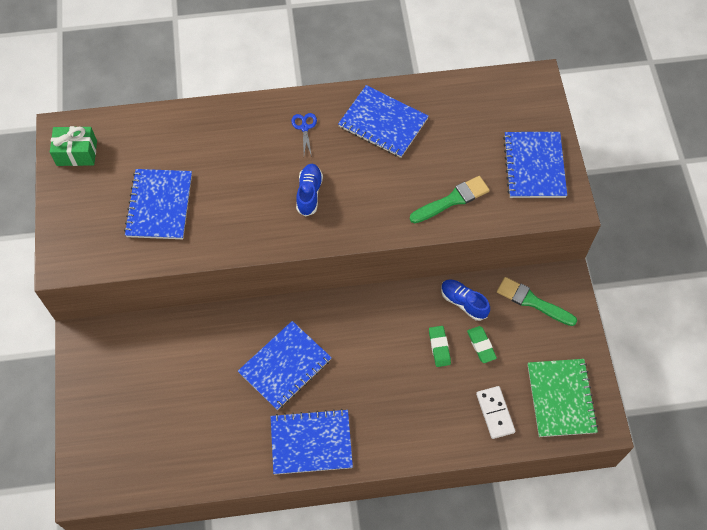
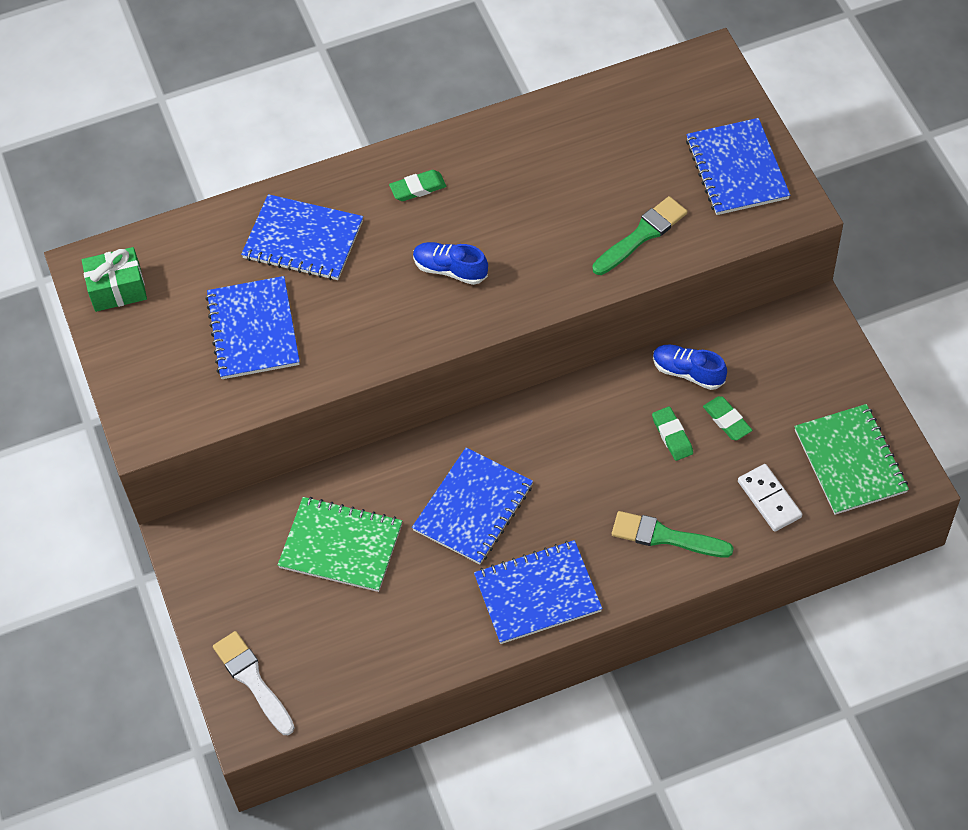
camera: 10 degrees left, 5 degrees down
(96, 456) = (253, 680): none -> white brush
(186, 371) = (341, 546): none -> green notebook
(304, 128) = (418, 188): blue scissors -> green eraser
(309, 193) = (450, 269): blue shoe -> blue shoe turned 60 degrees counterclockwise
(383, 123) = (521, 159): blue notebook -> blue notebook (303, 240)
(533, 302) = (779, 350): green brush -> green brush (666, 537)

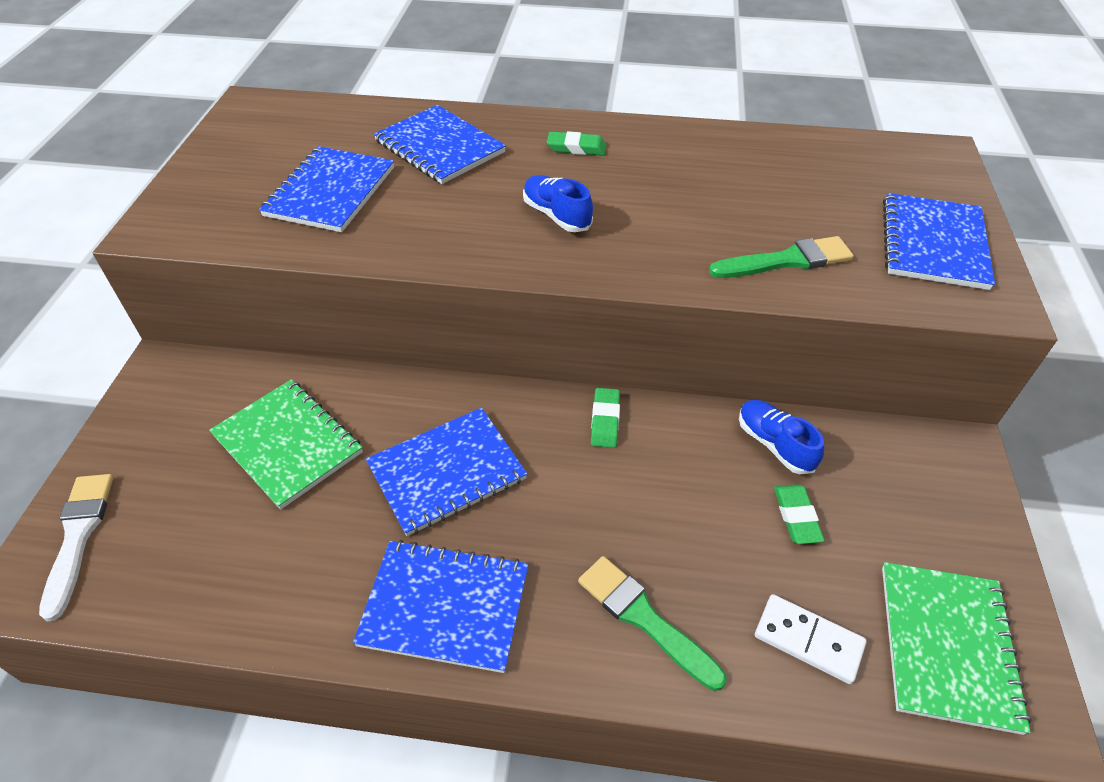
camera: 25 degrees right, 10 degrees down
(117, 289) = (254, 125): green gift -> none
(672, 436) = (719, 502): green eraser -> green eraser (605, 420)
(769, 499) = (808, 640): white domino -> white domino turned 60 degrees counterclockwise

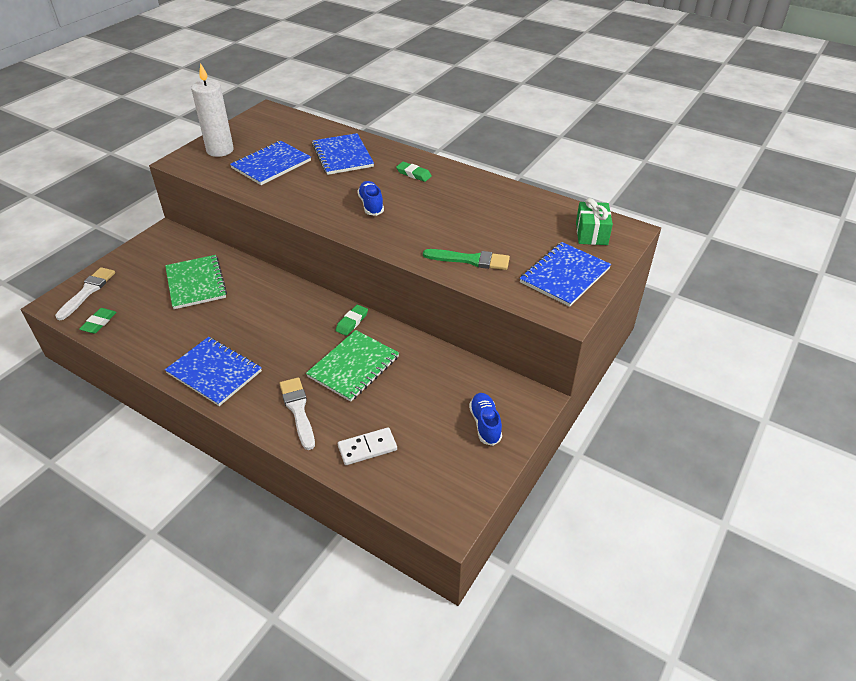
camera: 25 degrees right, 5 degrees down
(216, 190) = (220, 150): none -> white candle
(447, 472) = (257, 319): blue notebook -> none
(645, 619) = (298, 410): green brush -> white brush
(774, 444) = (430, 362): blue shoe -> blue shoe (485, 424)
(796, 516) = (411, 397): green eraser -> green eraser (99, 323)
(808, 640) = (367, 448): white domino -> white domino turned 75 degrees counterclockwise
(902, 170) = (591, 233): none -> green gift
(947, 646) = (435, 477): green notebook -> green notebook (353, 367)

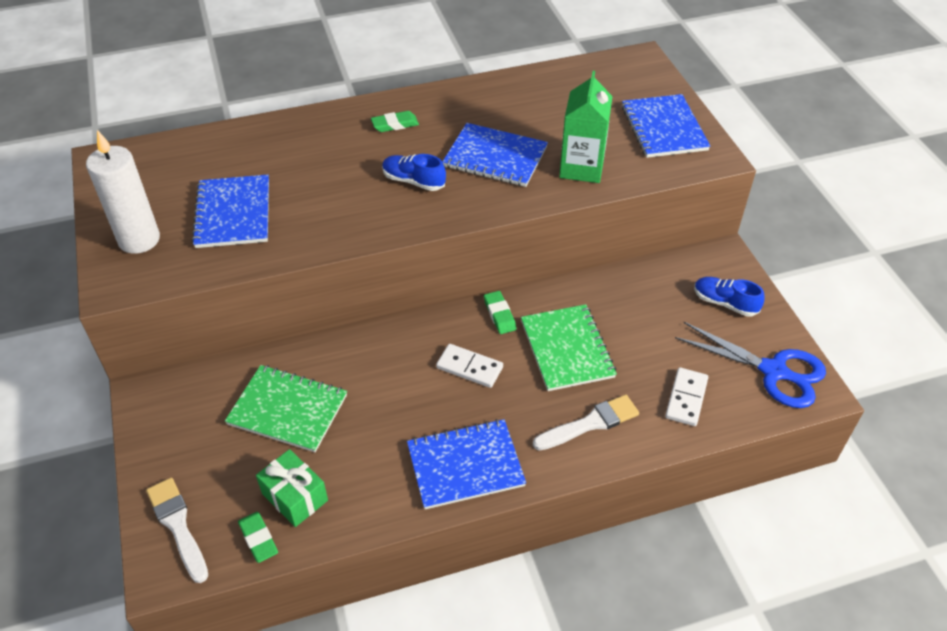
camera: 50 degrees left, 5 degrees up
(294, 333) = (469, 367): none -> white domino
(298, 410) = (590, 423): white brush -> white brush turned 135 degrees clockwise
(342, 156) = (291, 153): blue notebook -> blue notebook (495, 157)
(444, 485) = (773, 371): none -> blue scissors
(470, 260) = (581, 168): green brush -> green carton
(591, 233) = (622, 79): green gift -> green gift (295, 497)

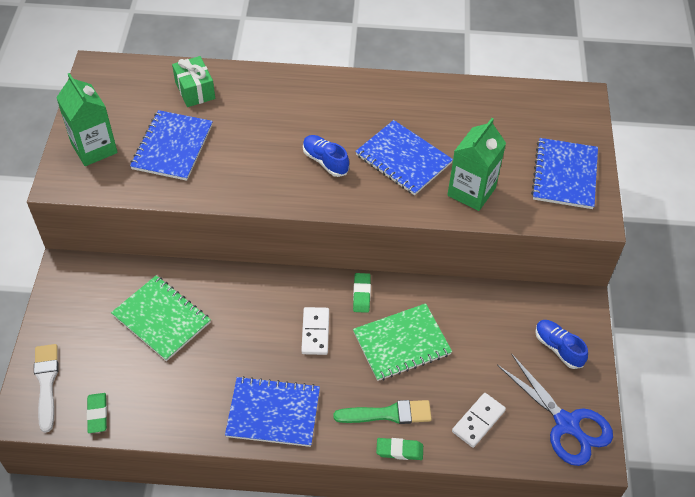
camera: 20 degrees right, 5 degrees up
(139, 240) = (94, 148): white candle -> green carton
(295, 497) = (137, 391): green gift -> green gift (195, 90)
(395, 124) = (335, 103): green eraser -> green eraser (399, 450)
(469, 367) = (315, 332): white domino -> white domino turned 45 degrees clockwise
(567, 349) = (402, 343): green notebook -> green notebook turned 60 degrees clockwise
(590, 423) = (387, 414): white brush -> green brush

